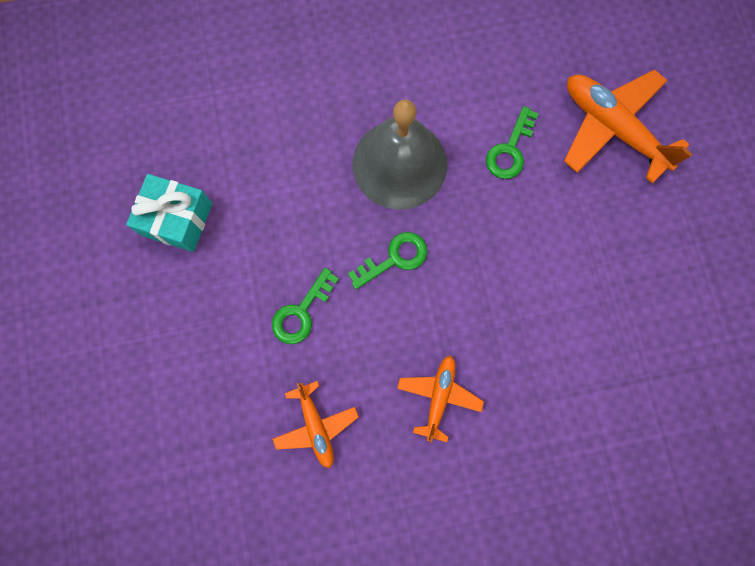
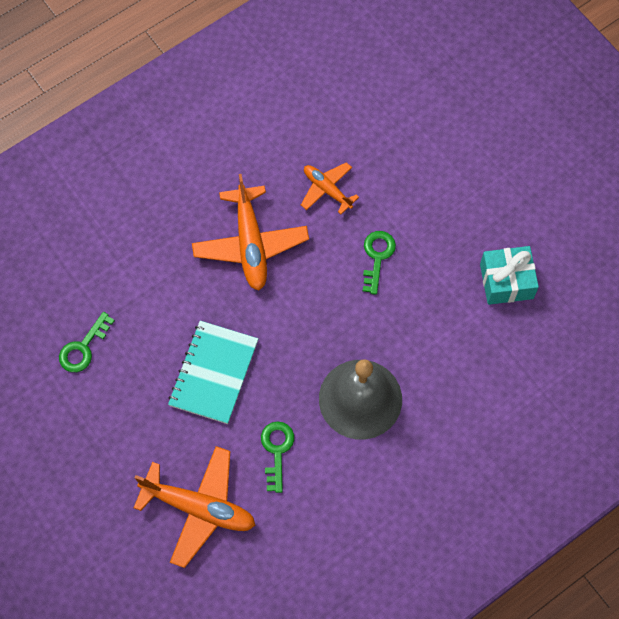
camera: 155 degrees right, 10 degrees down
(394, 258) = (328, 324): green key -> green key (83, 348)
(439, 396) = (250, 244): orange plane -> orange plane, size x1.73
(544, 260) = (213, 373): none -> turquoise notebook

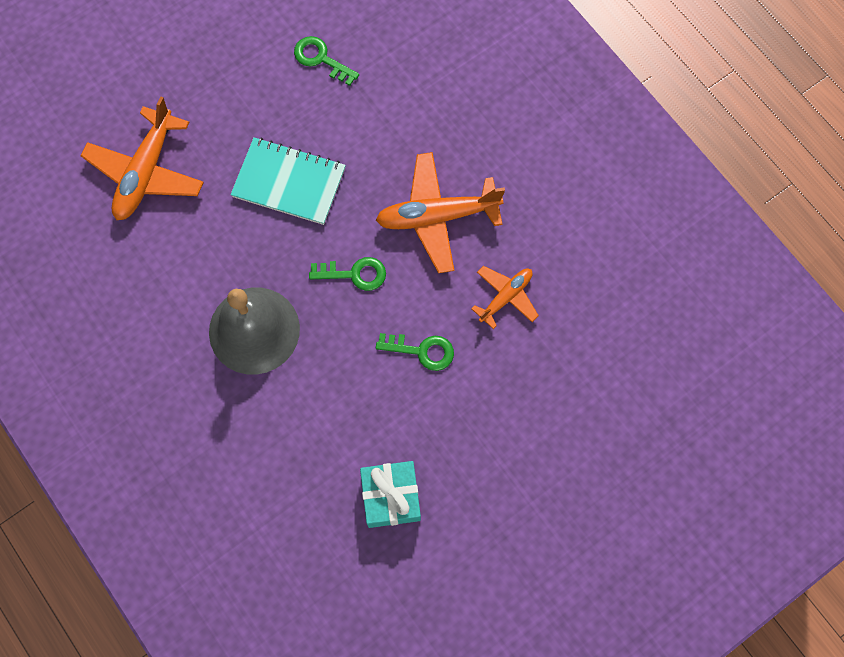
camera: 90 degrees right, 5 degrees up
(277, 450) = (201, 245): green key -> green key (354, 274)

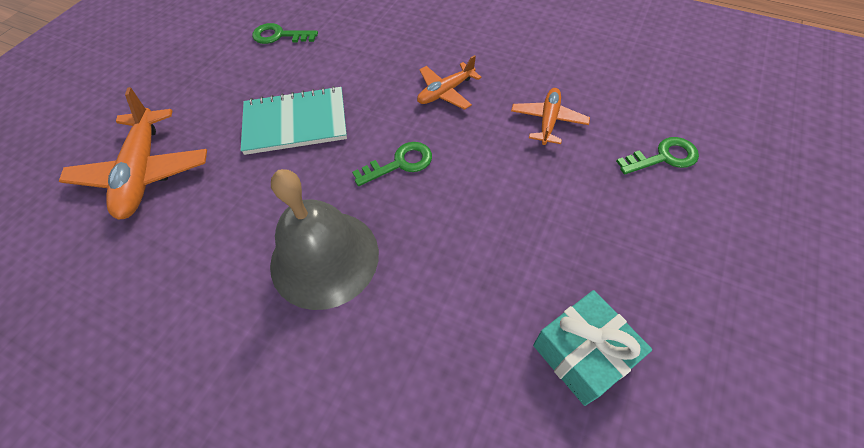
camera: 25 degrees left, 15 degrees down
(422, 351) = (507, 195): green key -> green key (663, 157)
(437, 216) = (445, 92): orange plane -> orange plane, size x0.58

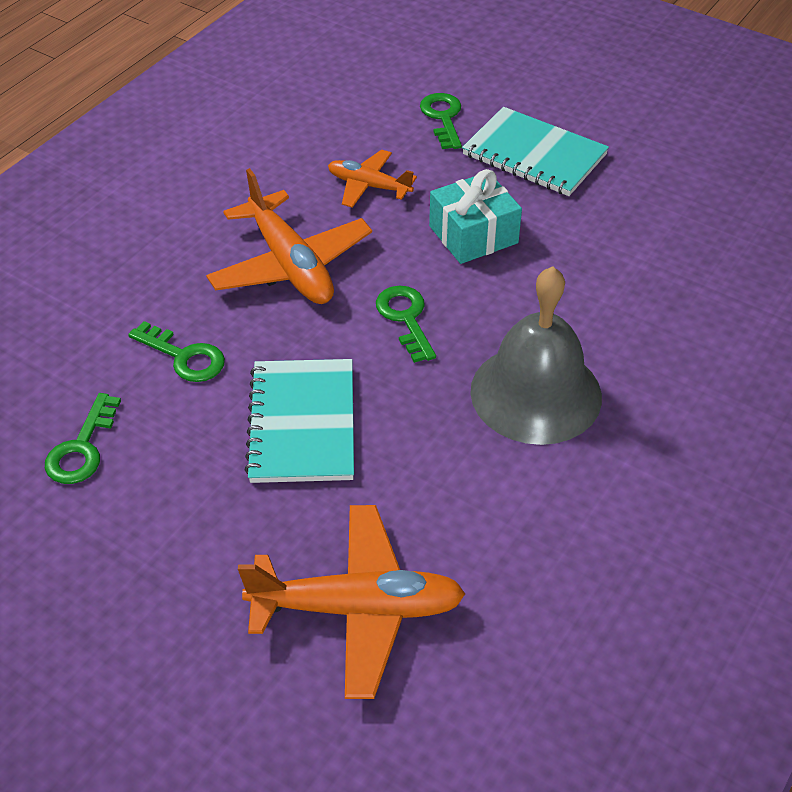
camera: 85 degrees left, 10 degrees down
(351, 59) = (184, 357): none -> green key
(445, 92) = (290, 265): orange plane -> orange plane, size x1.73
(582, 354) = (654, 217): turquoise gift -> turquoise gift (473, 235)
(640, 234) = (534, 155): none -> turquoise notebook

